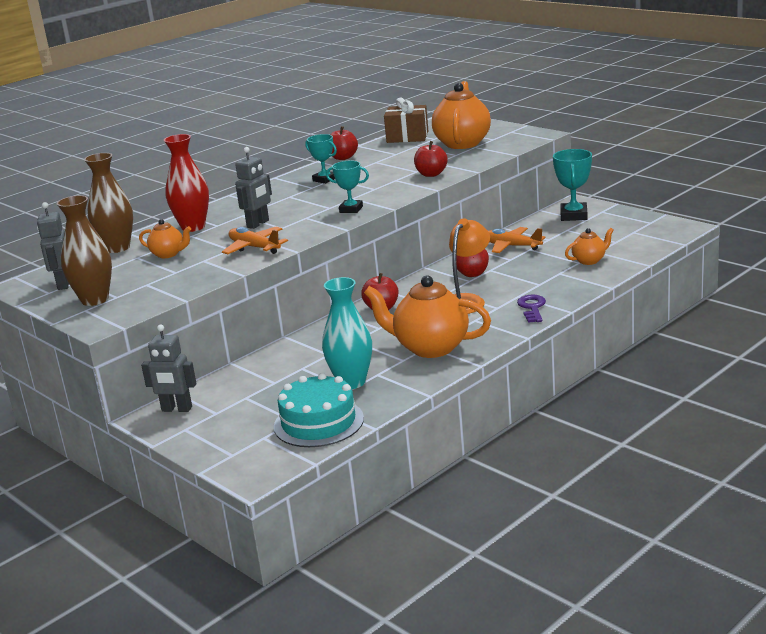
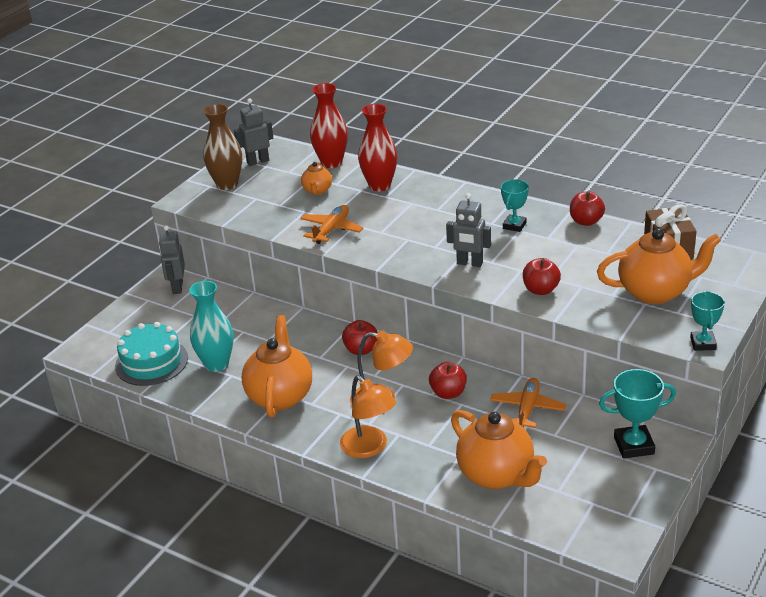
camera: 75 degrees right, 10 degrees up
(117, 248) = (331, 163): brown vase -> red vase
(258, 224) = (388, 217): grey robot -> grey robot (469, 263)
(351, 209) = (429, 260): turquoise trophy -> turquoise trophy (703, 343)
(532, 308) = (369, 448): purple key -> orange lamp
(589, 260) = (496, 475): orange teapot -> orange teapot, size x1.98

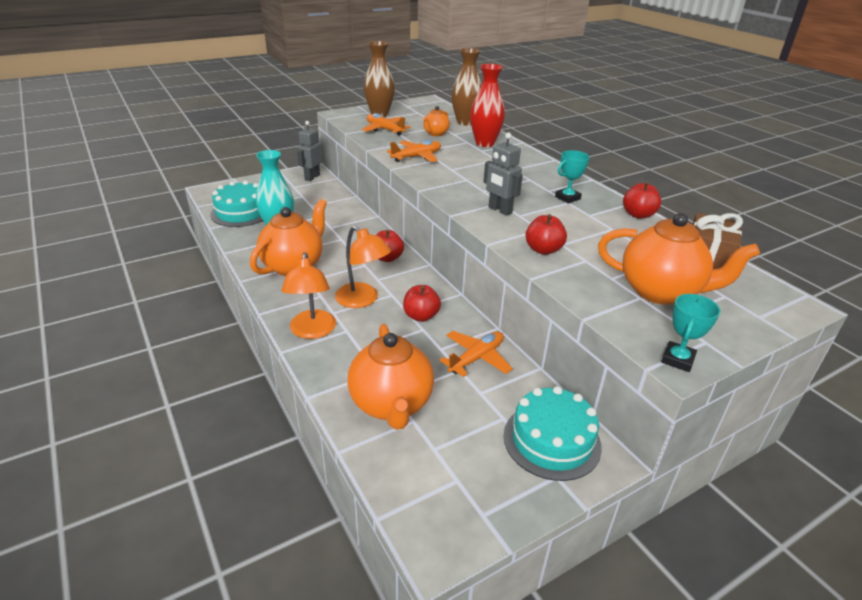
camera: 25 degrees right, 0 degrees up
(258, 161) = (415, 109): grey robot -> none
(258, 205) = (385, 130): none -> orange plane
(331, 163) = (465, 122): red vase -> brown vase
(634, 445) = (551, 440): turquoise trophy -> turquoise cake

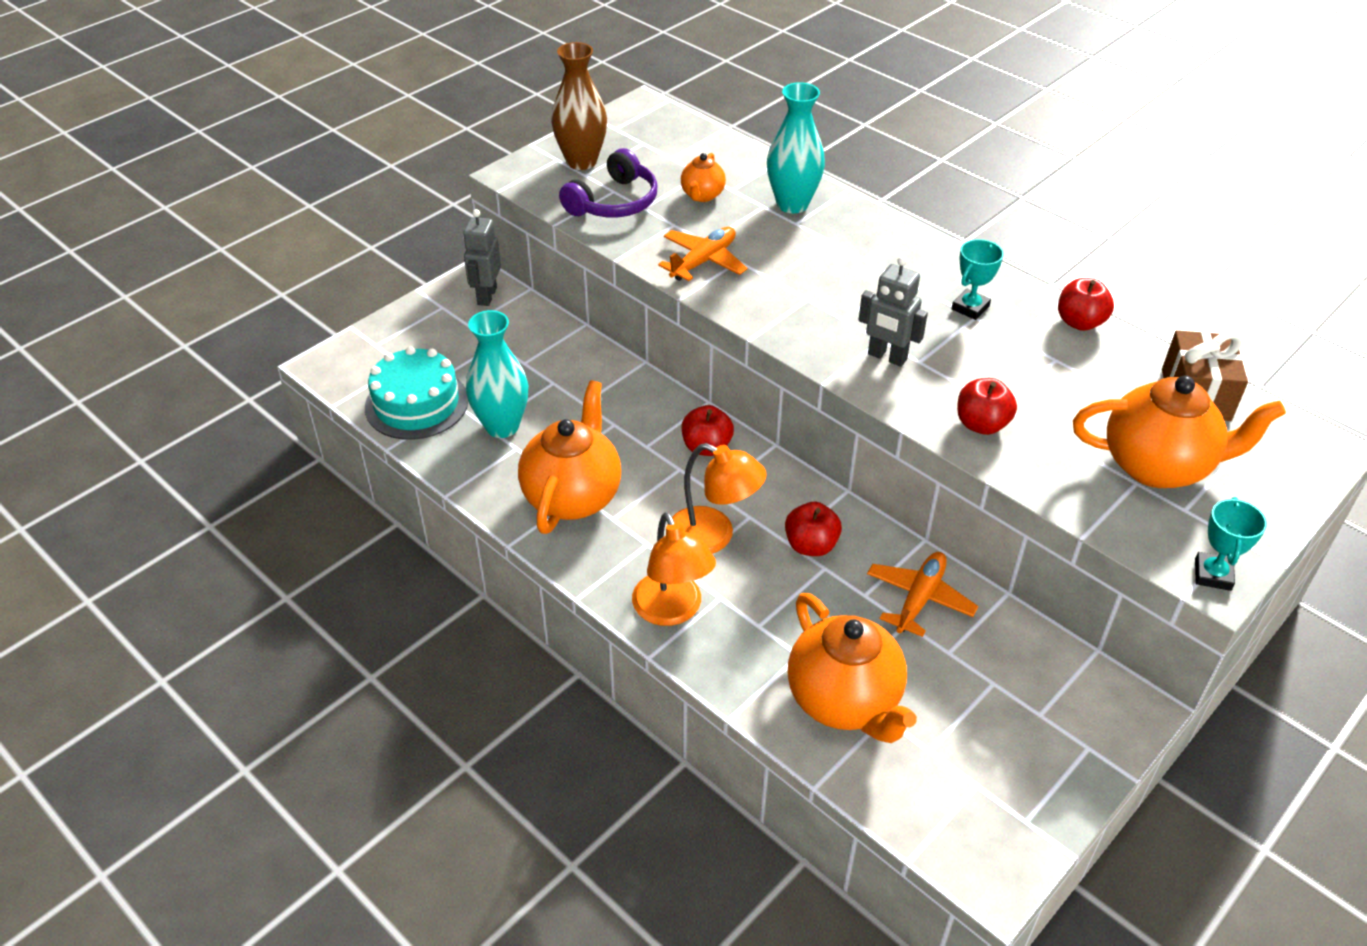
camera: 15 degrees left, 10 degrees up
(385, 130) = (614, 202): orange plane -> purple headphones
(465, 122) = (735, 155): brown vase -> none
(485, 143) = (792, 204): red vase -> turquoise vase
(551, 440) = (1064, 699): turquoise cake -> none

